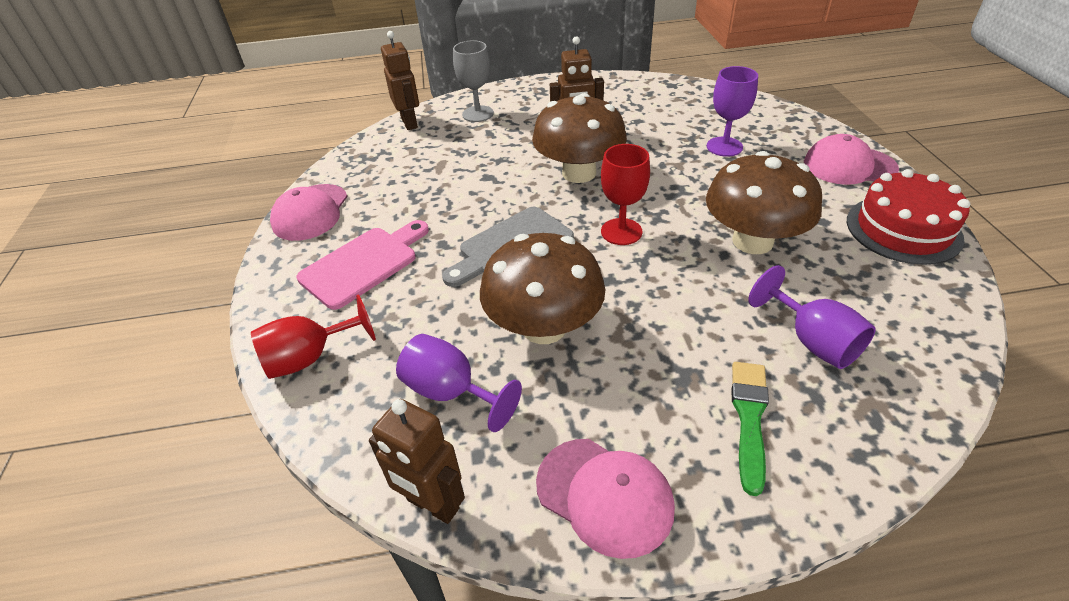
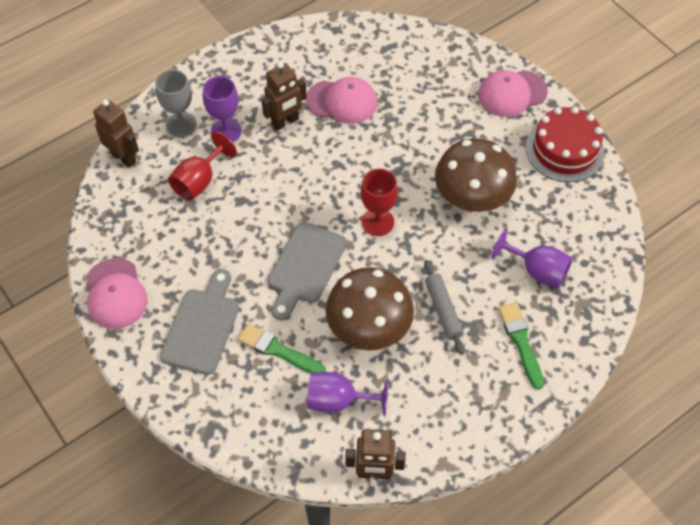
camera: 30 degrees left, 15 degrees up
(310, 357) = (224, 417): red goblet -> red goblet (199, 181)
(363, 264) = (202, 326): pink cutting board -> grey cutting board
(422, 313) = (278, 350): none -> green brush
(579, 173) = (313, 170): brown mushroom -> none
(604, 495) = (464, 424): pink cap -> pink cap (342, 101)
(652, 341) = (443, 310): none -> grey rolling pin
(724, 147) = (413, 100): purple goblet -> purple goblet (226, 131)

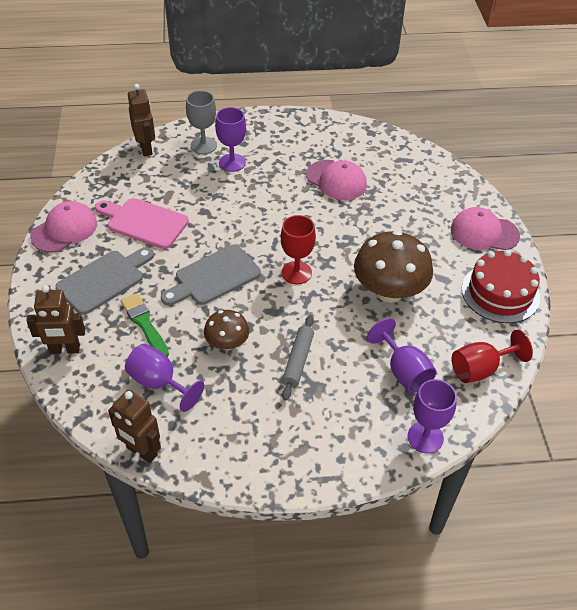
camera: 30 degrees right, 10 degrees down
(115, 294) = (64, 230): pink cap -> pink cap turned 150 degrees counterclockwise
(190, 243) = (144, 222): none -> pink cutting board
(199, 181) = (185, 186): red goblet -> red goblet (480, 369)
(285, 122) = (281, 175): brown robot -> brown robot (65, 349)
(369, 327) = (227, 343): brown mushroom -> brown mushroom, size x0.55
(520, 341) = (346, 418): green brush -> none
(594, 322) = (425, 437): none -> purple goblet

